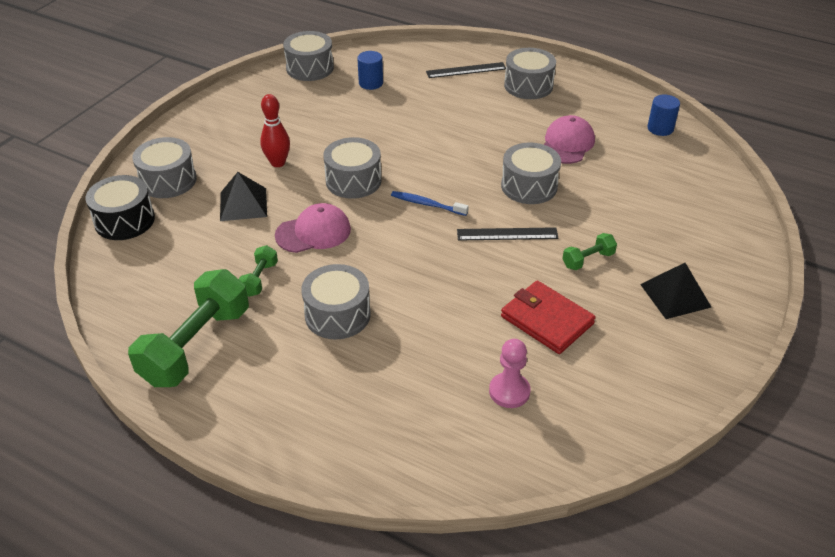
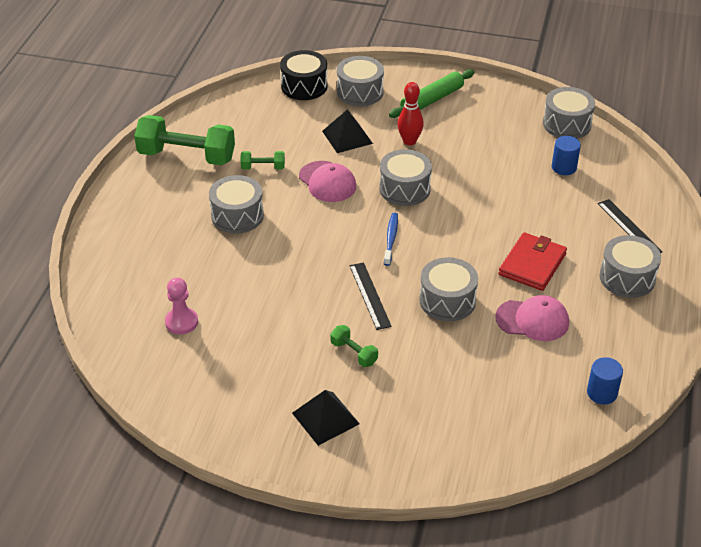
camera: 75 degrees right, 0 degrees up
(218, 135) = (432, 100): none -> green rolling pin
(547, 320) = (267, 334): red wallet -> red wallet (532, 264)

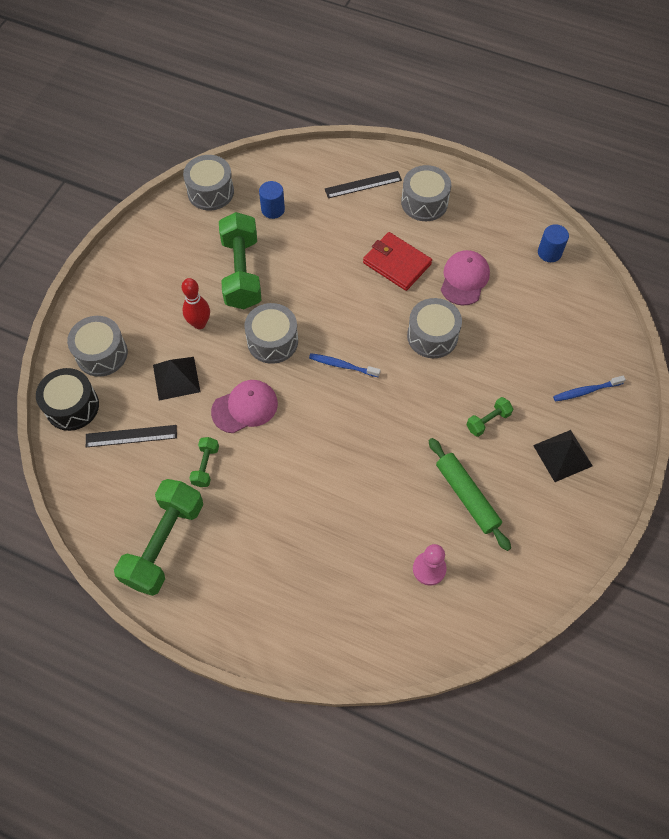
camera: 80 degrees left, 20 degrees up
(237, 216) = (279, 500): grey drum -> none
(369, 295) = (416, 396): black ruler -> black ruler (131, 436)
(414, 436) = (586, 391): none -> blue toothbrush
(432, 100) = (137, 291): green rolling pin -> green rolling pin (466, 496)
(477, 158) = (241, 273): none -> green dumbbell

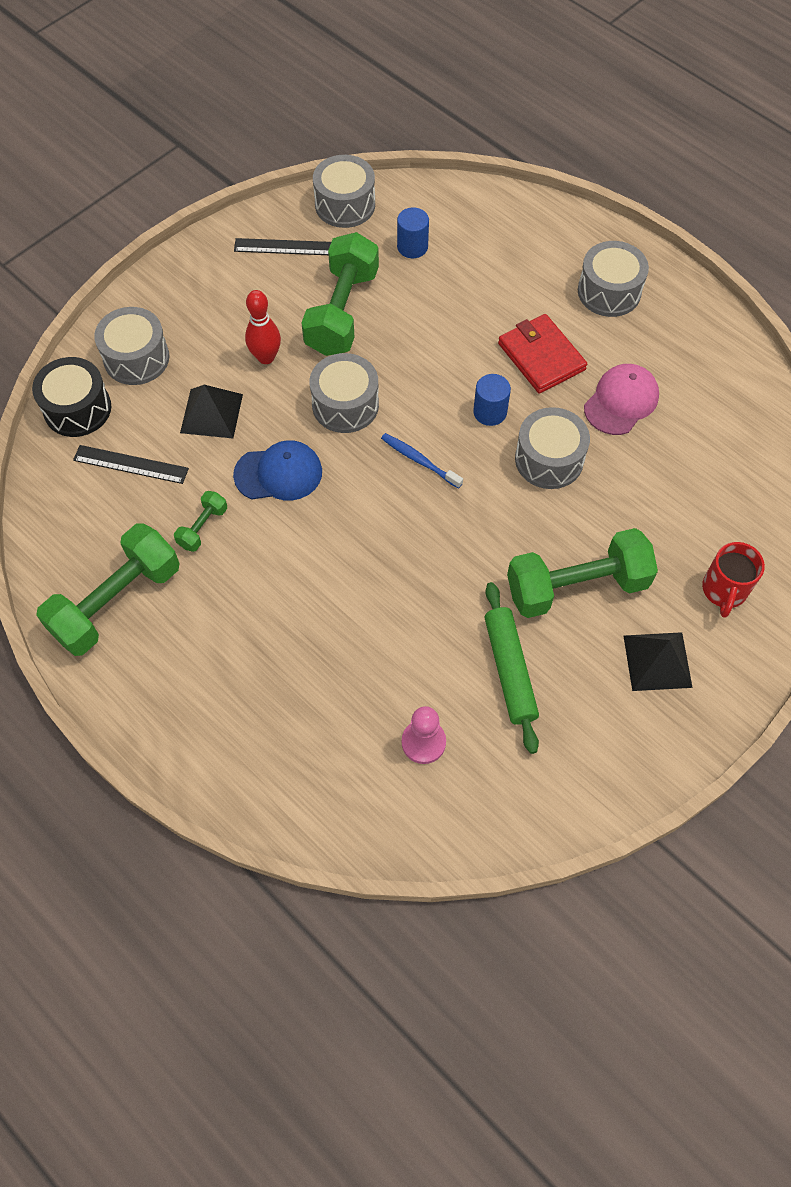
camera: 20 degrees right, 0 degrees up
(245, 407) = (278, 473): pink cap -> blue cap
(363, 185) = (539, 248): black ruler -> black ruler (286, 247)
(488, 421) = (576, 586): green dumbbell -> green dumbbell, size x2.18
(549, 252) = (749, 401): blue cylinder -> blue cylinder (490, 412)
(586, 391) = (724, 590): blue toothbrush -> red mug

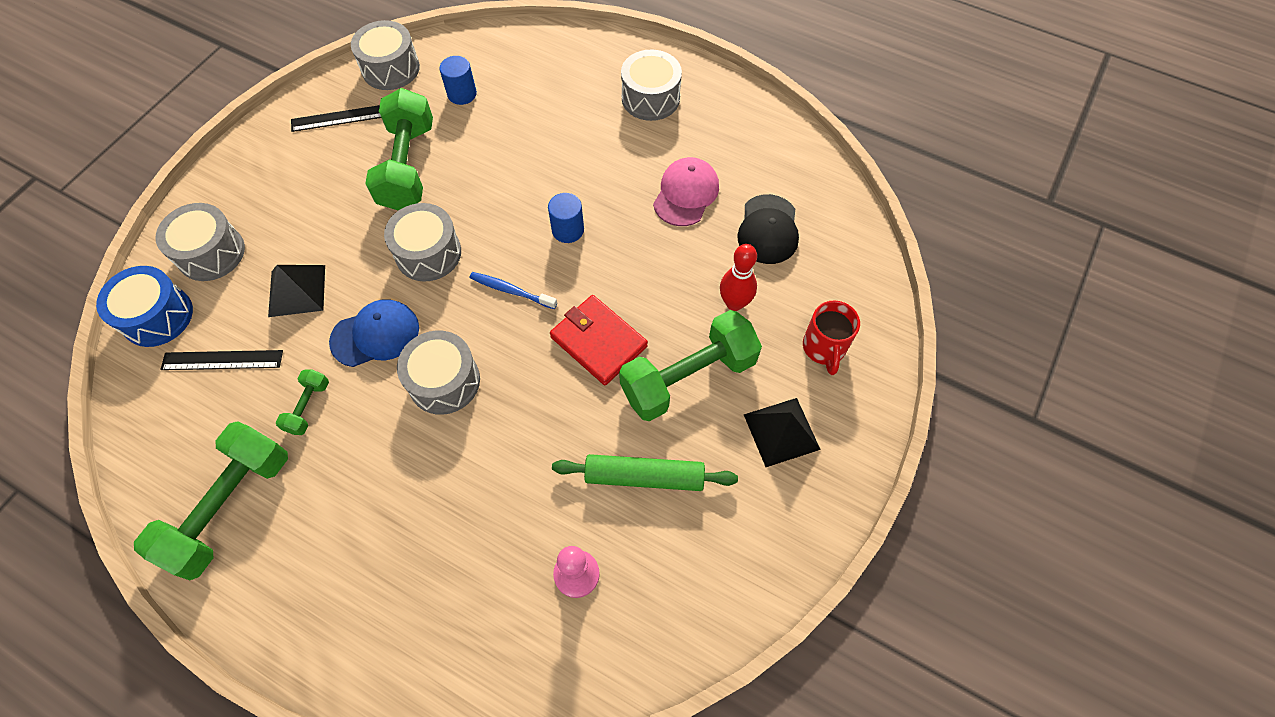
camera: 15 degrees left, 0 degrees up
(77, 408) = (157, 316): black drum -> blue drum
(266, 357) = (341, 224): red bowling pin -> red bowling pin (734, 303)
(509, 670) = (644, 477): green rolling pin -> green rolling pin turned 60 degrees counterclockwise
(541, 356) = (603, 168): red wallet -> red wallet (598, 341)
(549, 459) = (633, 262): grey drum -> grey drum (444, 381)
(698, 457) = (768, 229): none -> black cap

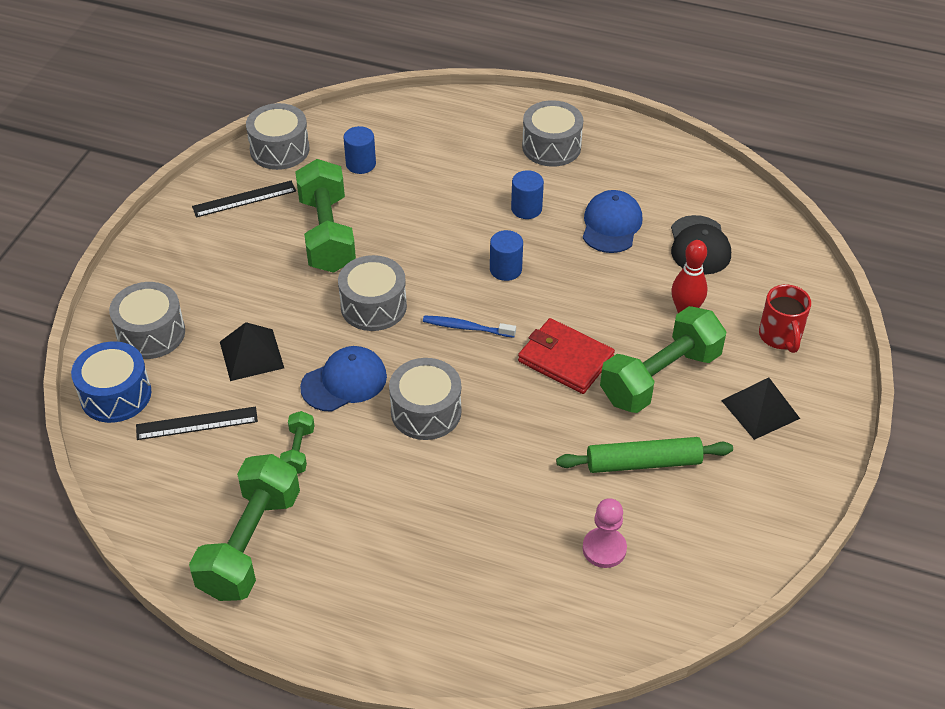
camera: 10 degrees left, 15 degrees down
(607, 164) = (526, 209): none -> blue cylinder
(686, 194) = (611, 225): pink cap -> blue cap

